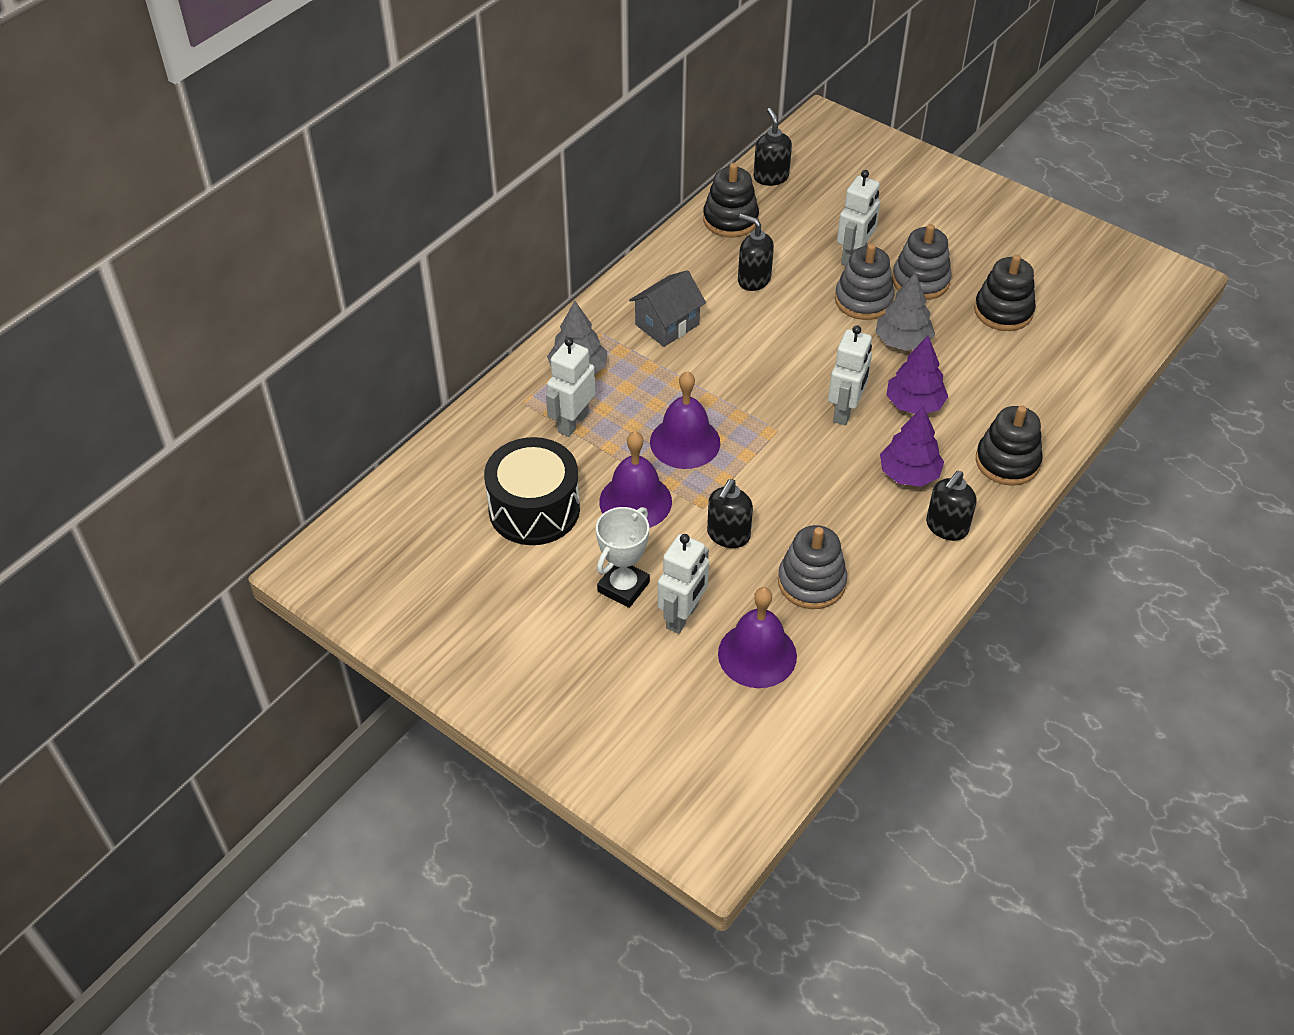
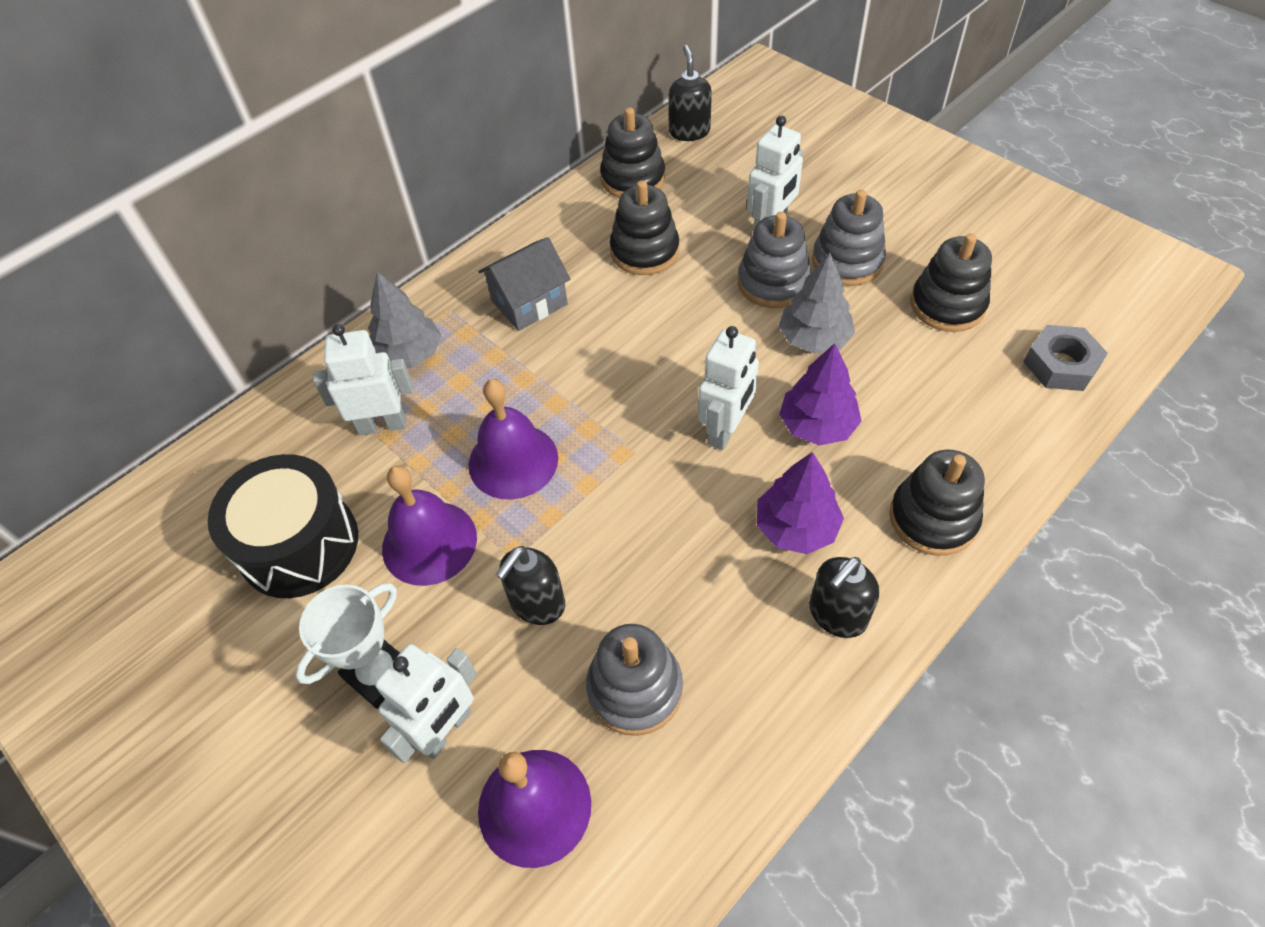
camera: 10 degrees right, 5 degrees up
(572, 422) = (382, 425): white robot -> white robot turned 45 degrees clockwise
(753, 279) = (644, 251): black soap dispenser -> black stacking toy
(1092, 351) = (1061, 365): none -> grey nut

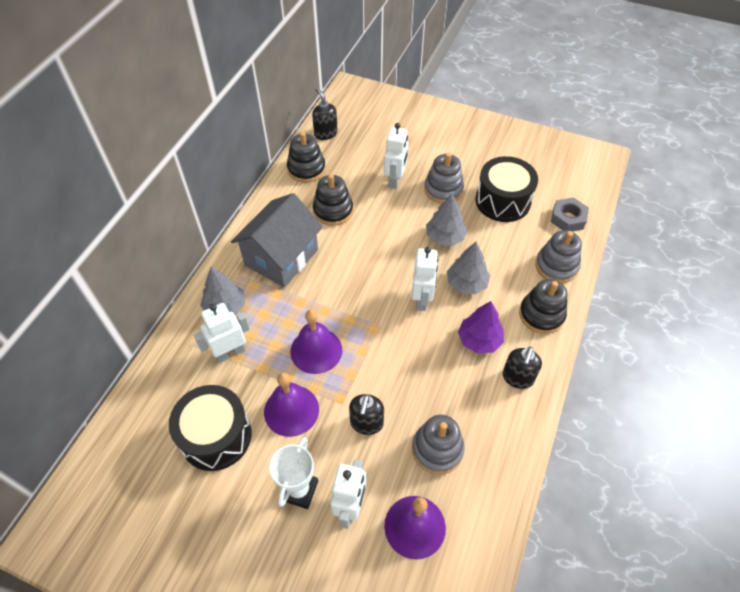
camera: 25 degrees left, 0 degrees up
(529, 302) = (281, 257): grey house -> grey house, size x1.63
(773, 283) = (410, 211): grey stacking toy -> grey stacking toy (556, 266)
(817, 425) = (466, 283): purple tree -> grey tree
(947, 305) = (502, 201): black stacking toy -> black drum

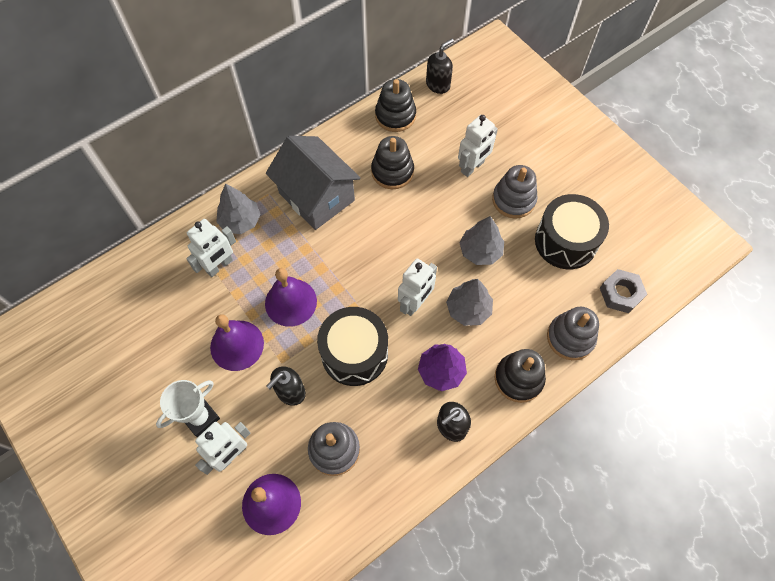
camera: 30 degrees right, 10 degrees up
(216, 436) = (165, 334): black drum -> black drum (354, 353)
(230, 353) = (219, 266): white robot -> white robot turned 135 degrees clockwise
(281, 257) = (316, 197): grey house -> grey house turned 75 degrees clockwise
(325, 133) = (438, 85): black soap dispenser -> black soap dispenser turned 45 degrees clockwise

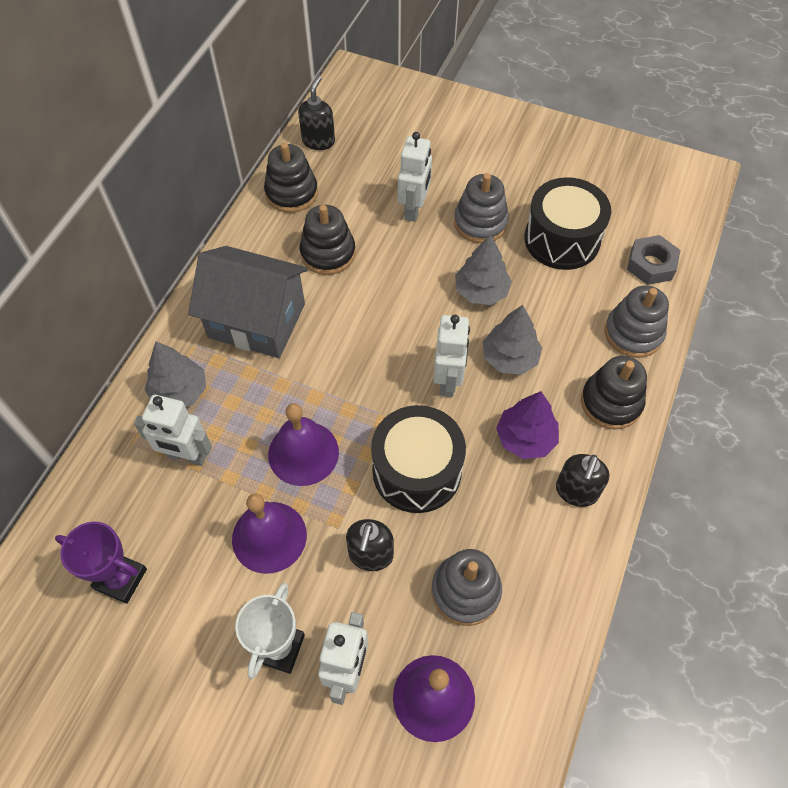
camera: 30 degrees left, 5 degrees down
(137, 322) = (120, 579): none -> purple trophy
(219, 266) = (186, 456): white robot -> white robot turned 90 degrees clockwise

